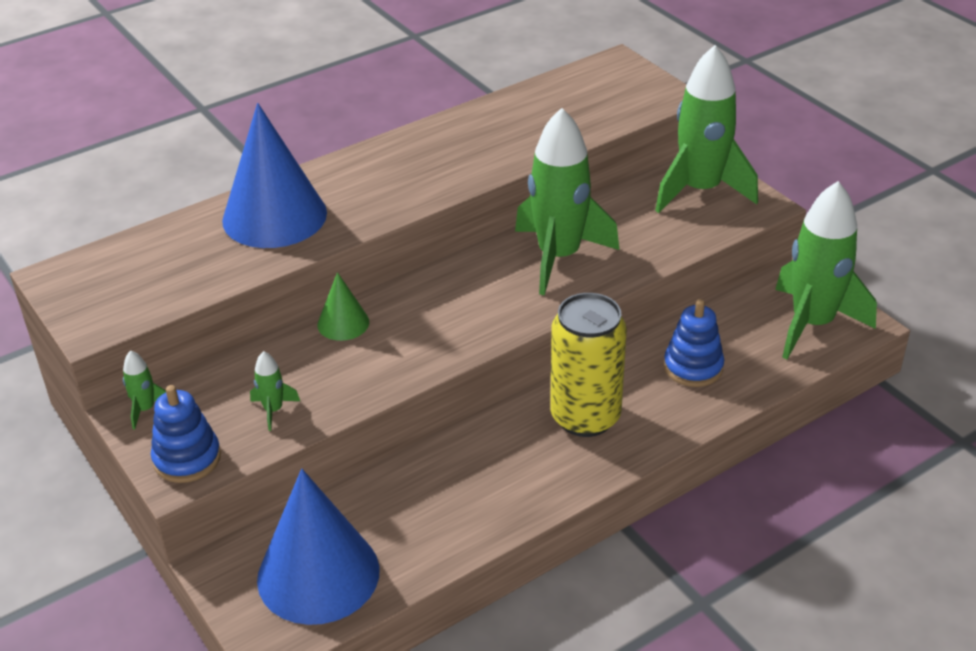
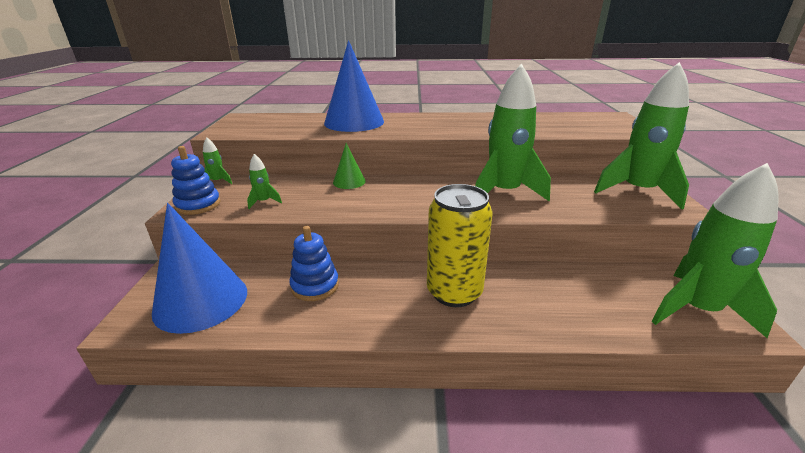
camera: 35 degrees right, 10 degrees down
(693, 367) = (564, 296): blue stacking toy -> blue stacking toy (315, 286)

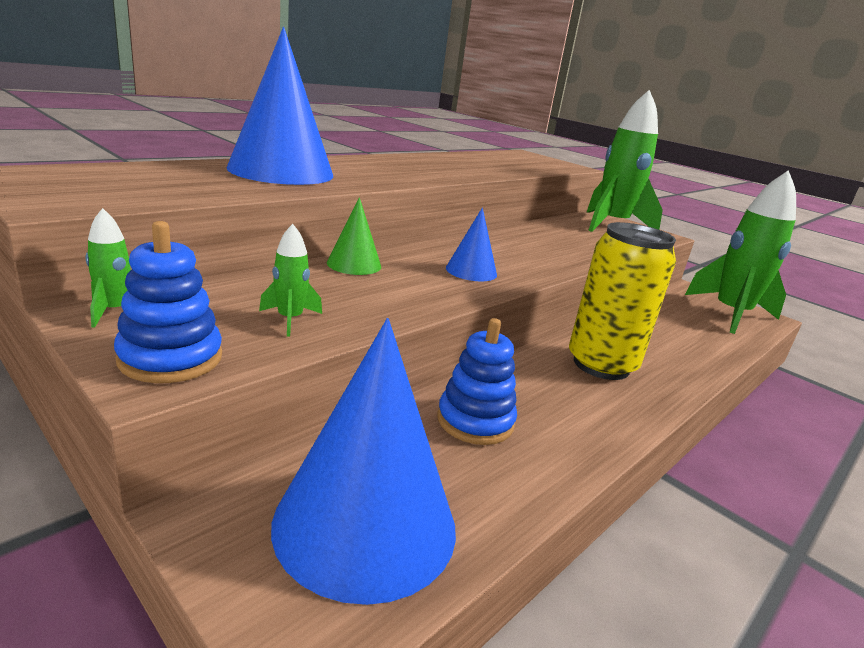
camera: 50 degrees left, 5 degrees down
(409, 200) = (471, 271): none -> blue cone
(504, 193) = (533, 244): green rocket -> none

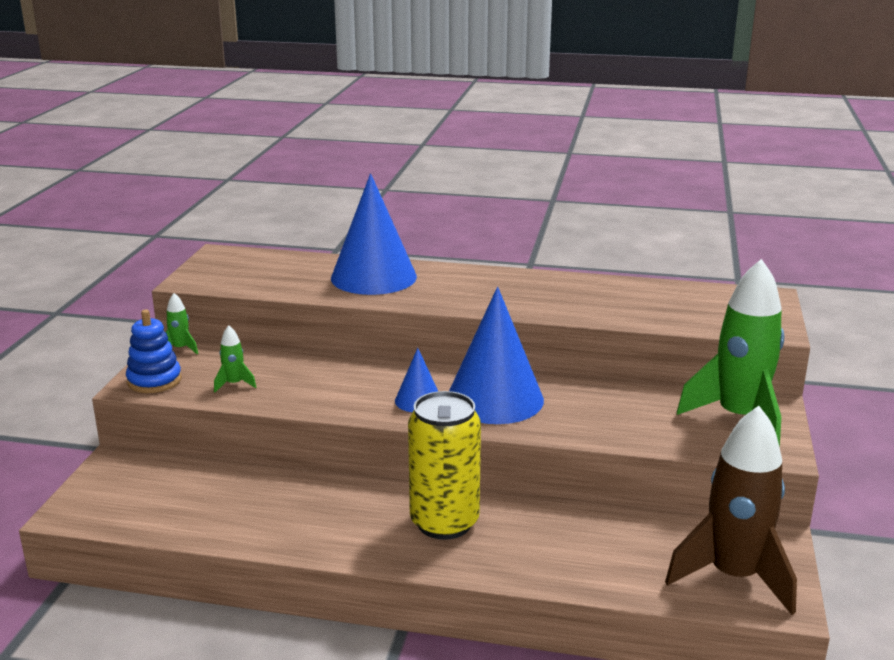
camera: 60 degrees right, 0 degrees up
(354, 264) = (350, 365): green cone -> none
(365, 523) = (147, 498): blue cone -> blue cone (495, 399)
(475, 421) = (280, 496): blue stacking toy -> none
(730, 314) = (733, 576): green rocket -> brown rocket

